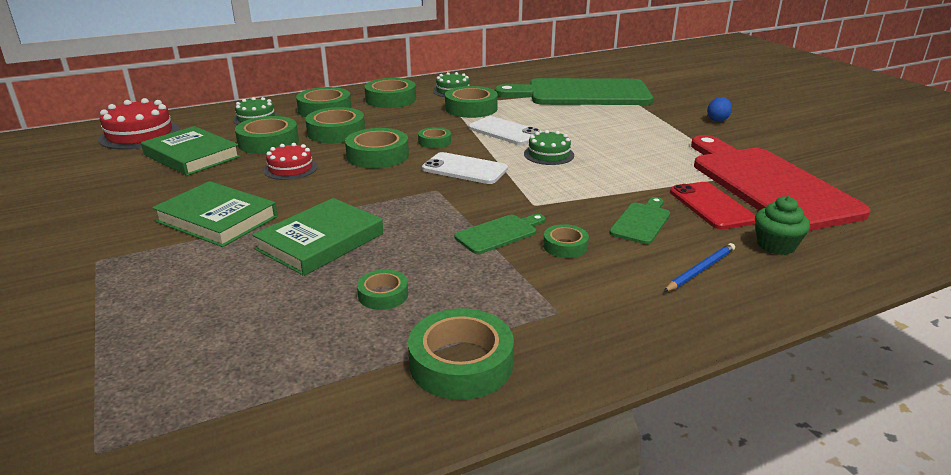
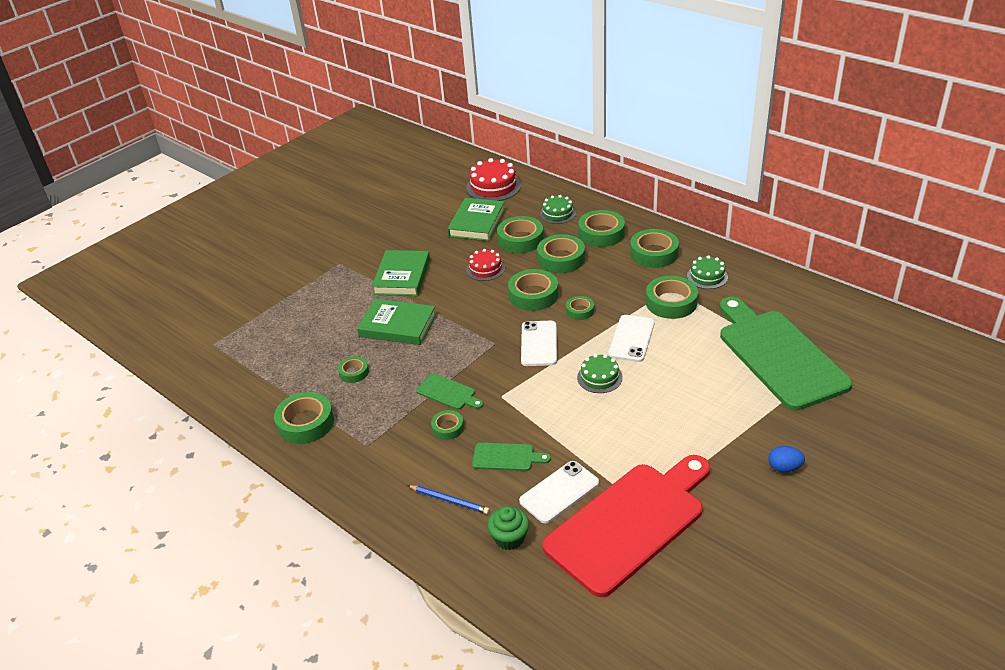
camera: 70 degrees right, 10 degrees up
(711, 206) = (559, 492): red phone -> white phone

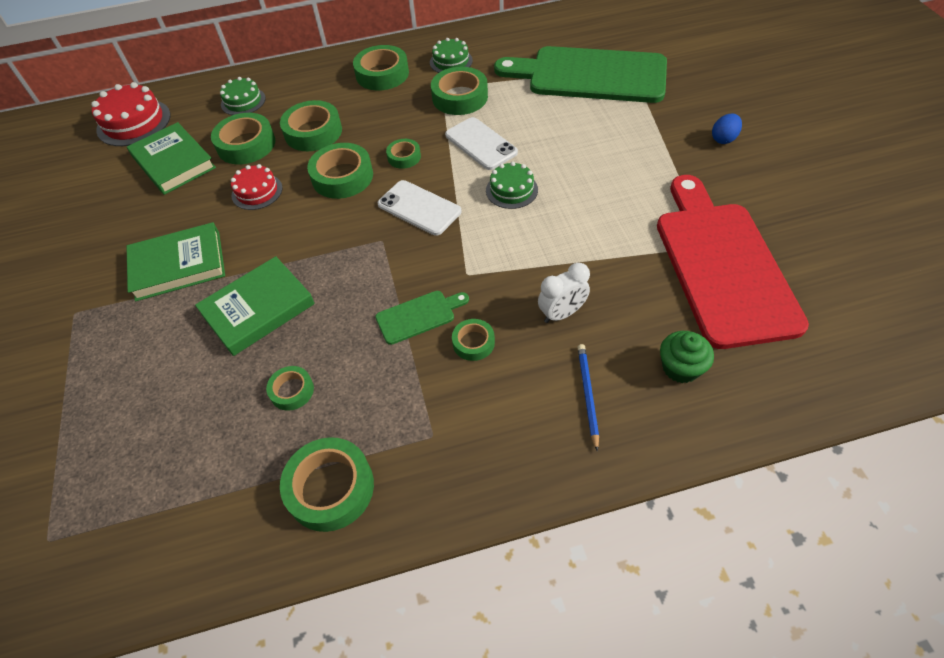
camera: 55 degrees left, 15 degrees up
(402, 277) = (178, 265): green book -> green book turned 60 degrees counterclockwise
(449, 500) = (587, 395): blue pencil -> blue pencil turned 60 degrees counterclockwise
(506, 457) = (562, 313): green cutting board -> white clock
(559, 492) = (644, 296): white phone -> none
(601, 233) = (312, 89): green tape -> none

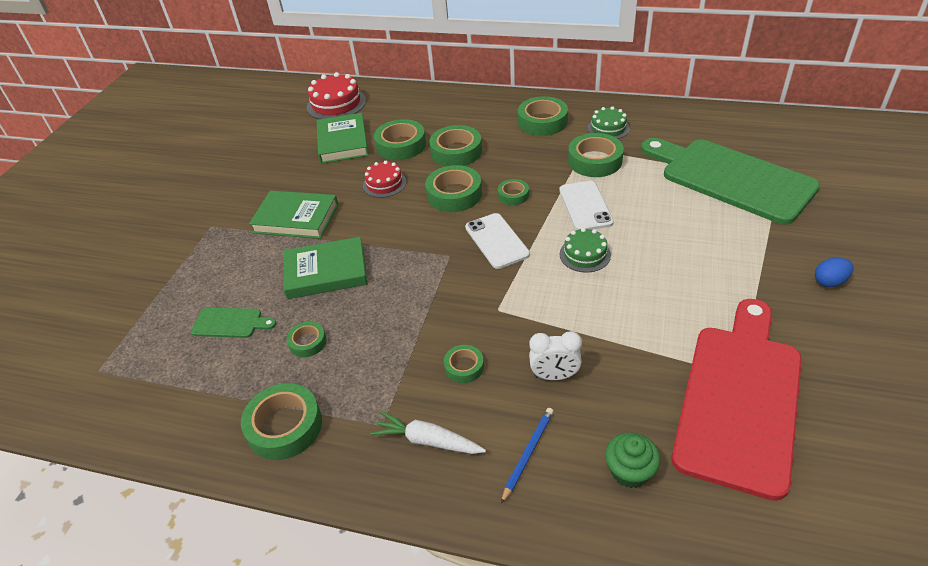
camera: 30 degrees right, 10 degrees down
(243, 101) = (421, 111): green cake -> none
(419, 316) = (436, 327): green cutting board -> green cutting board (230, 323)
(488, 429) = (427, 441): none -> white carrot

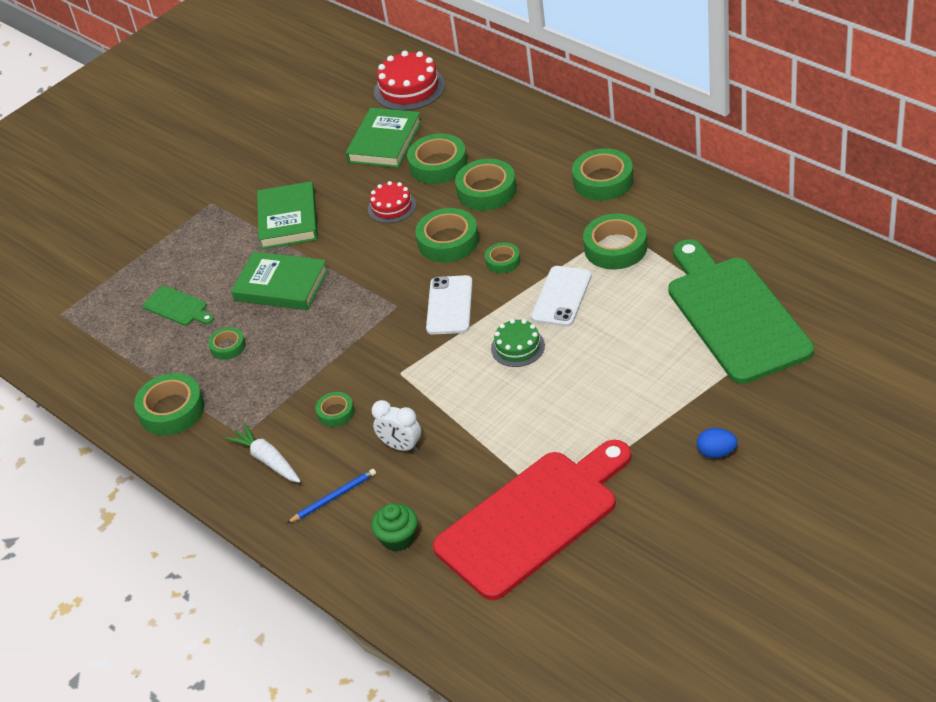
camera: 30 degrees right, 0 degrees up
(296, 218) = (288, 219): green book -> green book turned 45 degrees clockwise
(608, 128) = (665, 211): green cake -> none

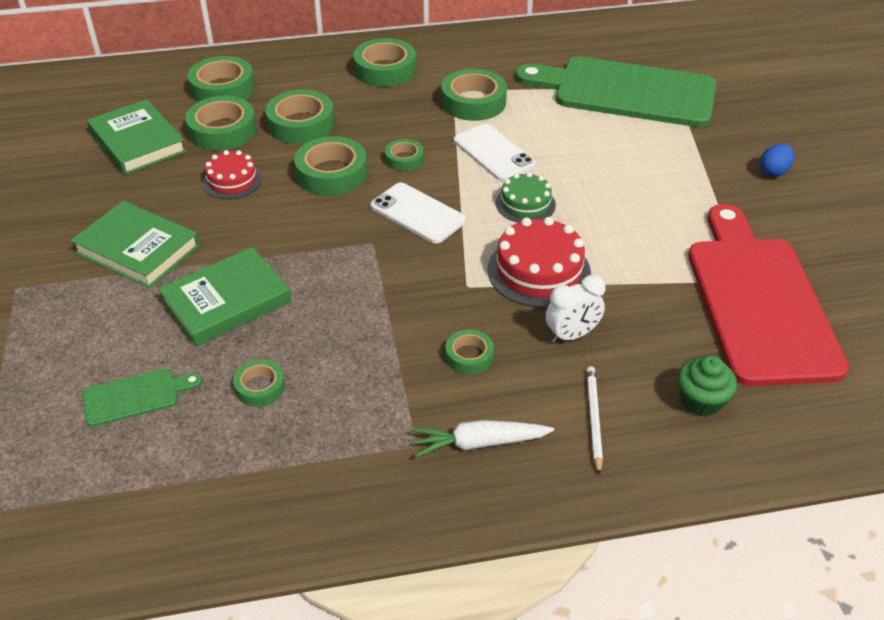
camera: 60 degrees left, 0 degrees up
(171, 410) = (297, 487): green tape -> green tape (222, 88)
(333, 497) = (593, 419): blue pencil -> white pencil
(409, 88) = (93, 96): red cake -> red cake (539, 271)

